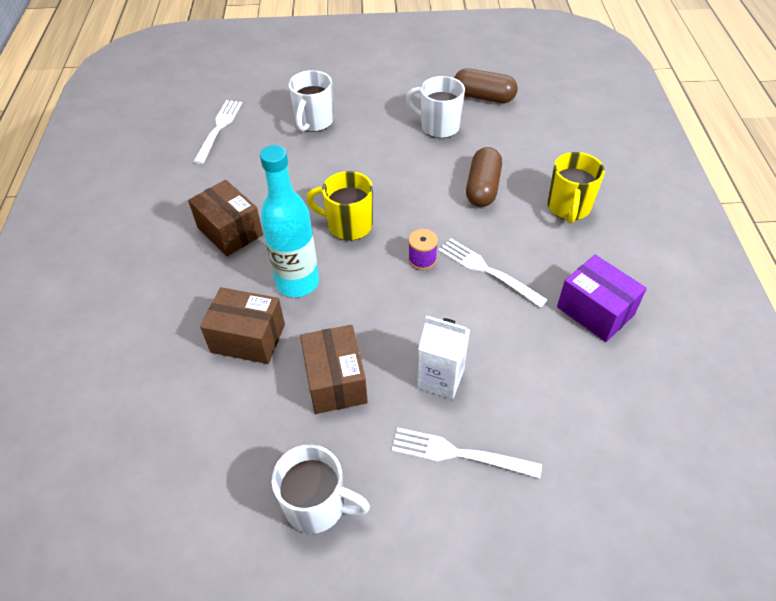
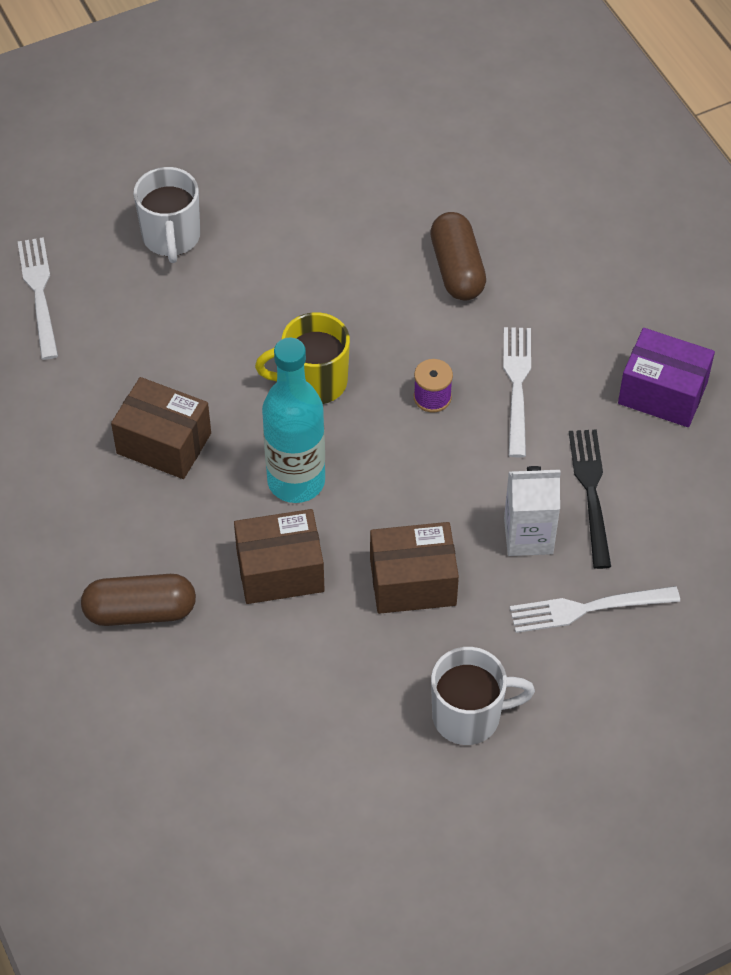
camera: 25 degrees left, 5 degrees up
(335, 381) = (413, 582): brown box -> brown box turned 60 degrees counterclockwise
(438, 126) = (351, 190): white mug -> none
(483, 97) = (388, 119): brown capsule -> brown capsule (140, 611)
(486, 270) = (517, 385): white fork -> white fork turned 75 degrees clockwise
(506, 362) = (590, 491): none -> black fork
(568, 208) = (577, 263): yellow mug -> none

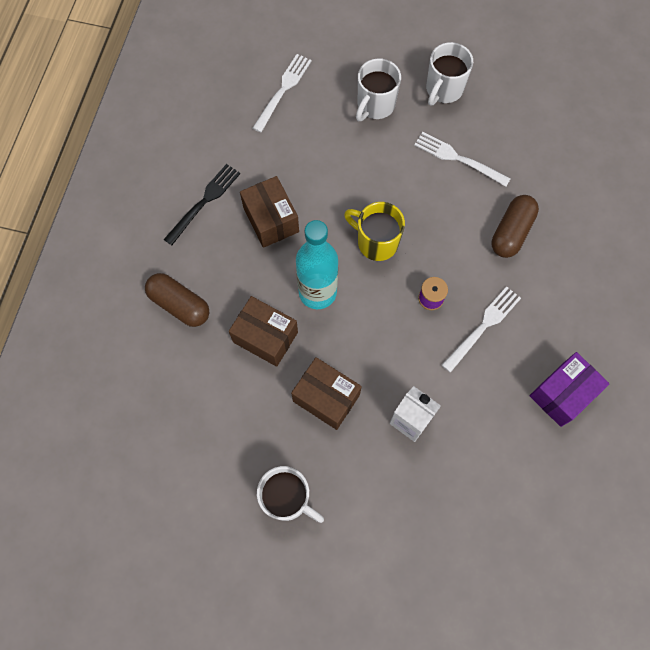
camera: 40 degrees right, 15 degrees up
(237, 170) = (443, 89): none -> white mug
(586, 609) = (404, 489): white fork -> white fork (457, 158)
(590, 491) = (468, 421): black fork -> black fork (204, 201)
(662, 393) = (562, 394): purple box -> purple box turned 75 degrees clockwise

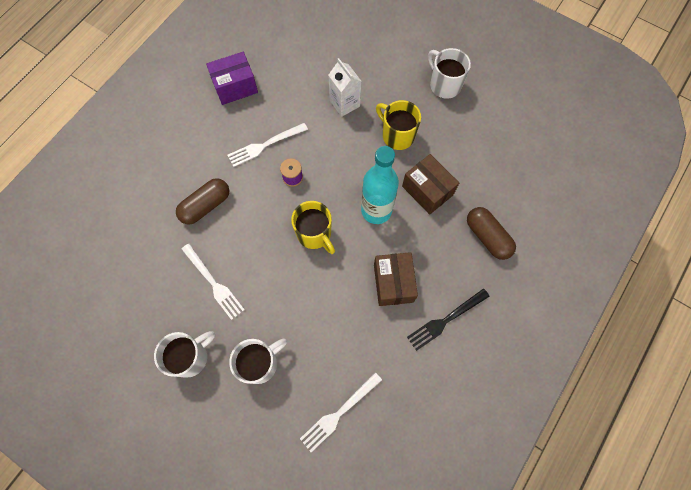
camera: 160 degrees left, 0 degrees up
(326, 398) = (397, 135): brown box -> yellow mug

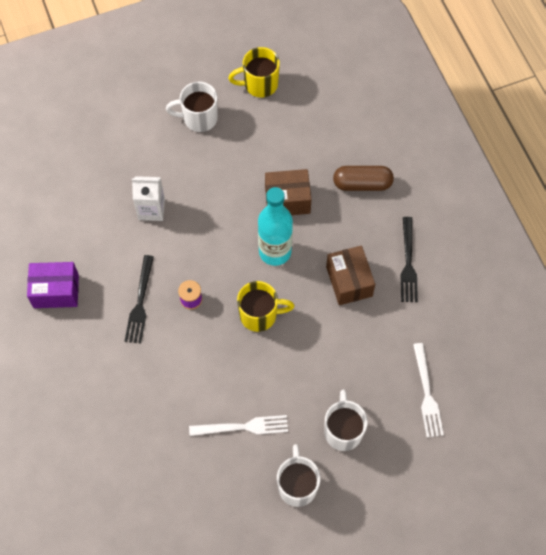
camera: 55 degrees left, 5 degrees down
(206, 206) = (162, 390): brown capsule -> none
(235, 86) = (56, 291): purple box -> purple box turned 75 degrees clockwise
(264, 145) = (140, 303): white fork -> black fork
(393, 283) = (349, 281): brown box -> brown box turned 45 degrees clockwise
(397, 135) = (217, 188): yellow mug -> yellow mug (259, 84)

